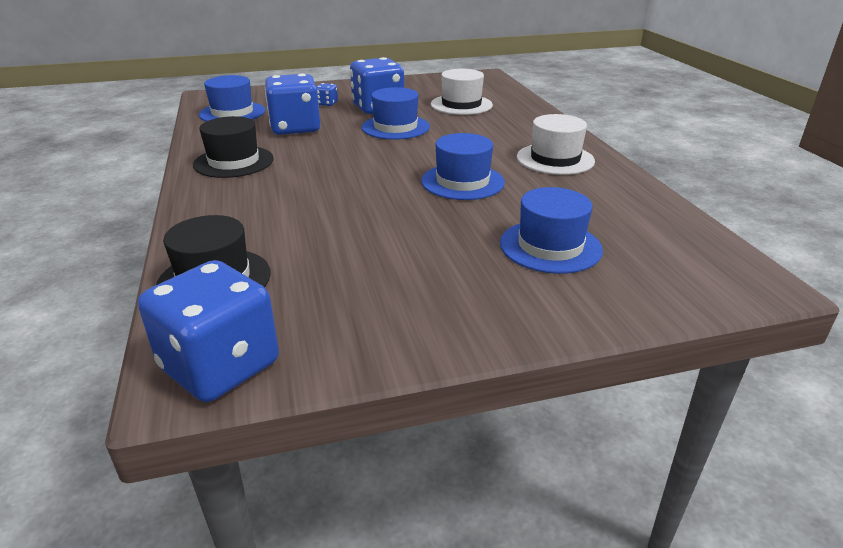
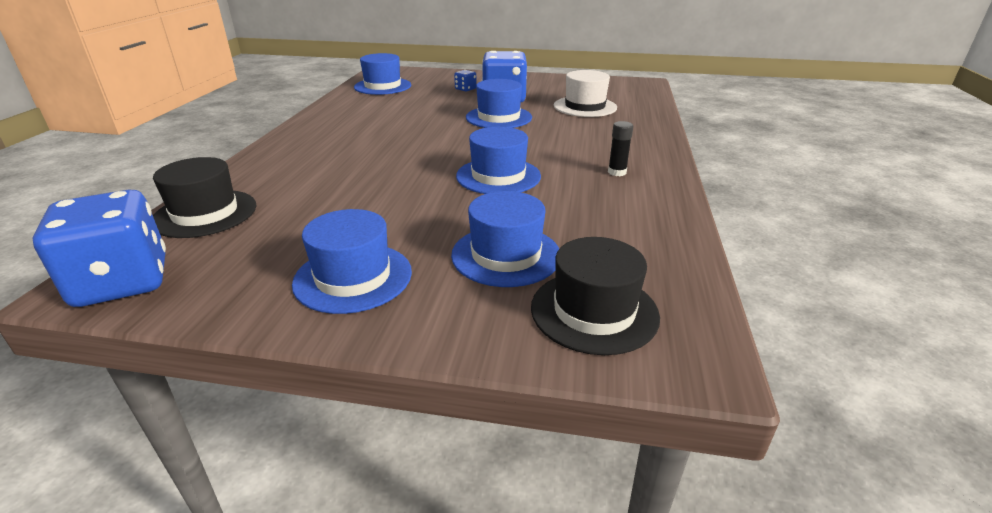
camera: 25 degrees right, 0 degrees up
(234, 162) = (335, 124): black hat -> black hat (594, 311)
(295, 128) = (415, 105): blue dice -> none
(447, 297) = (353, 277): none -> blue hat
(555, 159) = (617, 172): white hat -> black glue stick

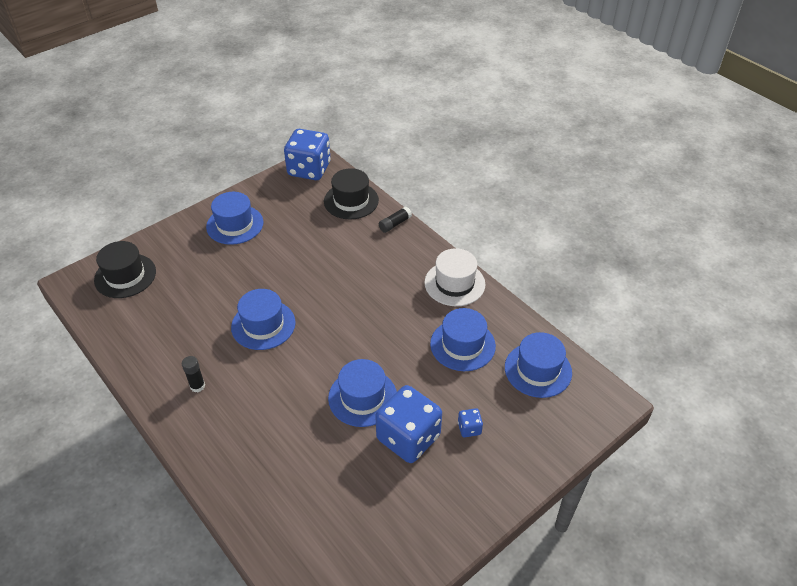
camera: 130 degrees right, 15 degrees up
(240, 173) = (395, 224): none -> black glue stick
(506, 255) = (189, 276): blue hat -> blue hat (462, 345)
(585, 106) = (323, 485): white hat -> white hat (454, 283)

